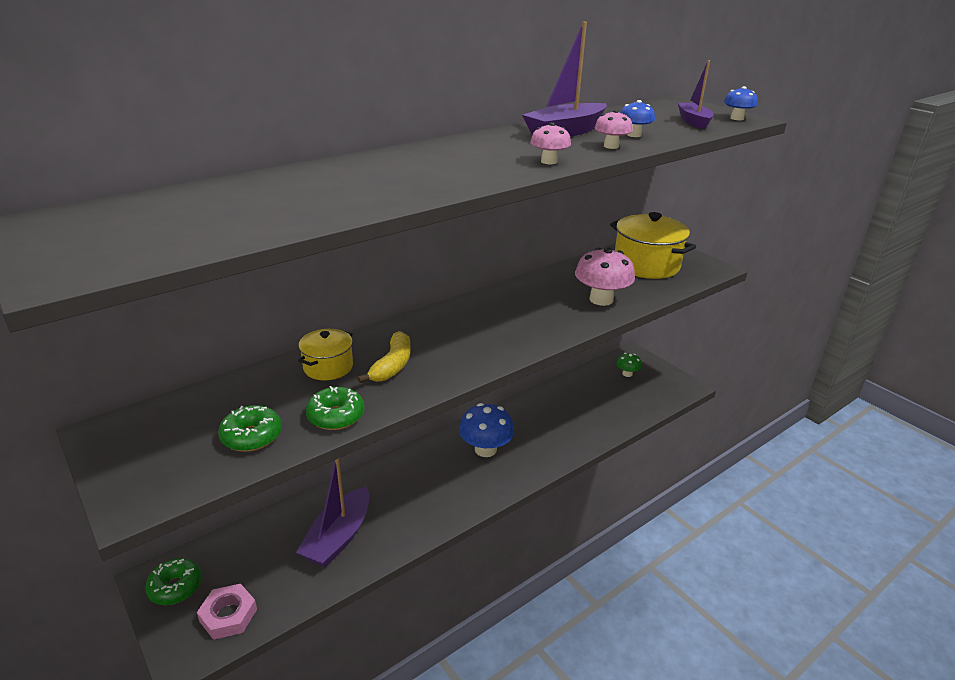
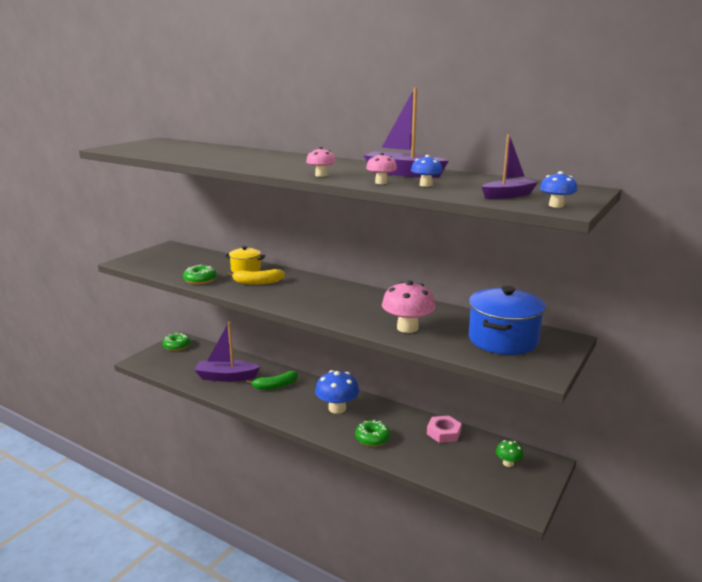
camera: 70 degrees right, 10 degrees down
(228, 615) = (163, 363): pink nut -> pink nut (443, 432)
(252, 436) = (176, 269): green donut -> green donut (372, 438)
(399, 490) = (275, 386): none -> green banana
(646, 265) = (503, 340): yellow pot -> blue pot

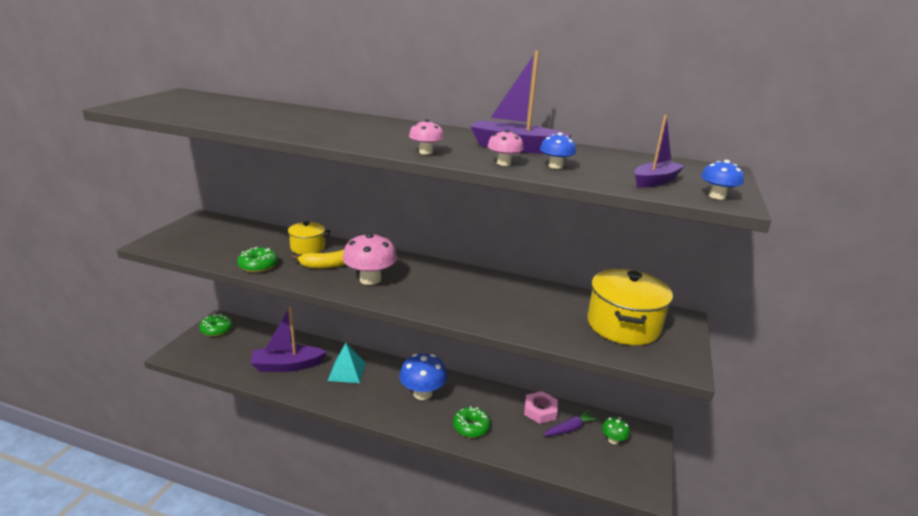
camera: 15 degrees left, 5 degrees up
(275, 386) = (347, 371): green banana -> turquoise pyramid
(407, 328) = (520, 317): pink mushroom -> pink mushroom (370, 279)
(467, 450) = (570, 429): none -> purple carrot
(503, 340) = (623, 325): blue pot -> yellow pot

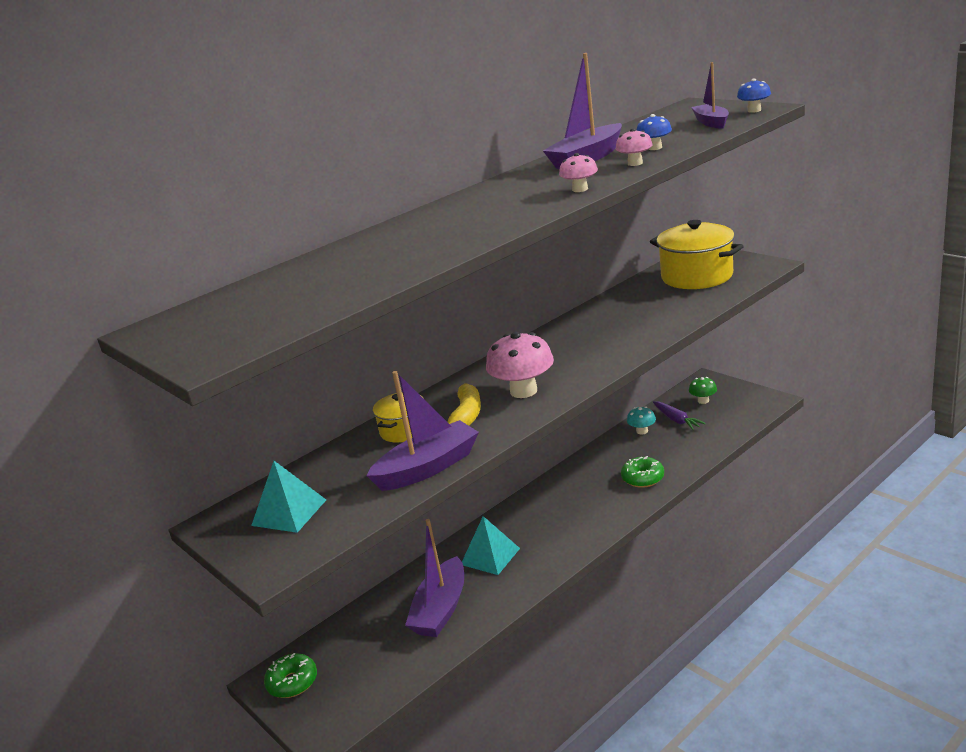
camera: 55 degrees left, 0 degrees up
(209, 235) = (289, 512): none -> turquoise pyramid
(258, 266) = (428, 468): green donut -> purple boat
(422, 393) = (569, 502): blue mushroom -> none
(540, 410) = (642, 431): pink nut -> turquoise mushroom
(570, 429) = (677, 420): purple carrot -> purple carrot turned 150 degrees clockwise

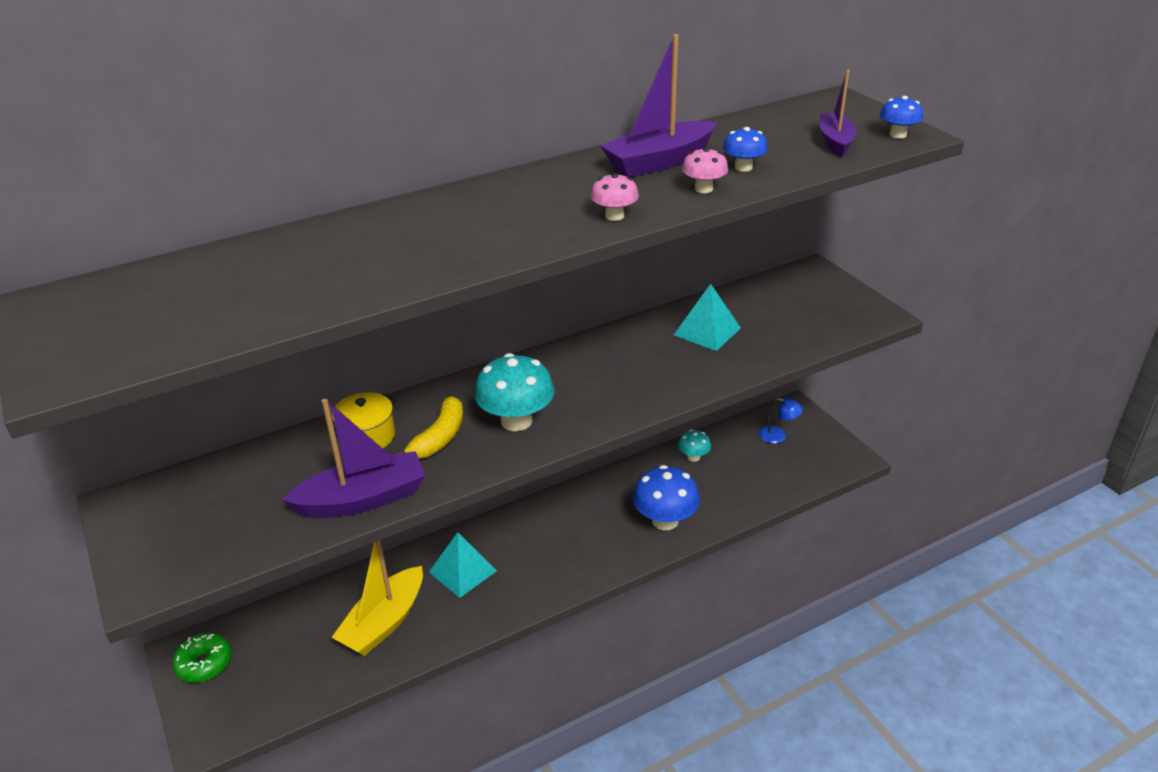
camera: 10 degrees right, 10 degrees up
(289, 512) = (198, 514): turquoise pyramid -> turquoise pyramid (707, 331)
(441, 609) = (384, 622): purple boat -> yellow boat
(523, 391) = (516, 421): pink mushroom -> turquoise mushroom
(643, 478) = (665, 520): green donut -> blue mushroom
(677, 420) = (737, 453): purple carrot -> none
(697, 276) = (790, 308): yellow pot -> none
(703, 401) = (778, 436): green mushroom -> blue lamp

